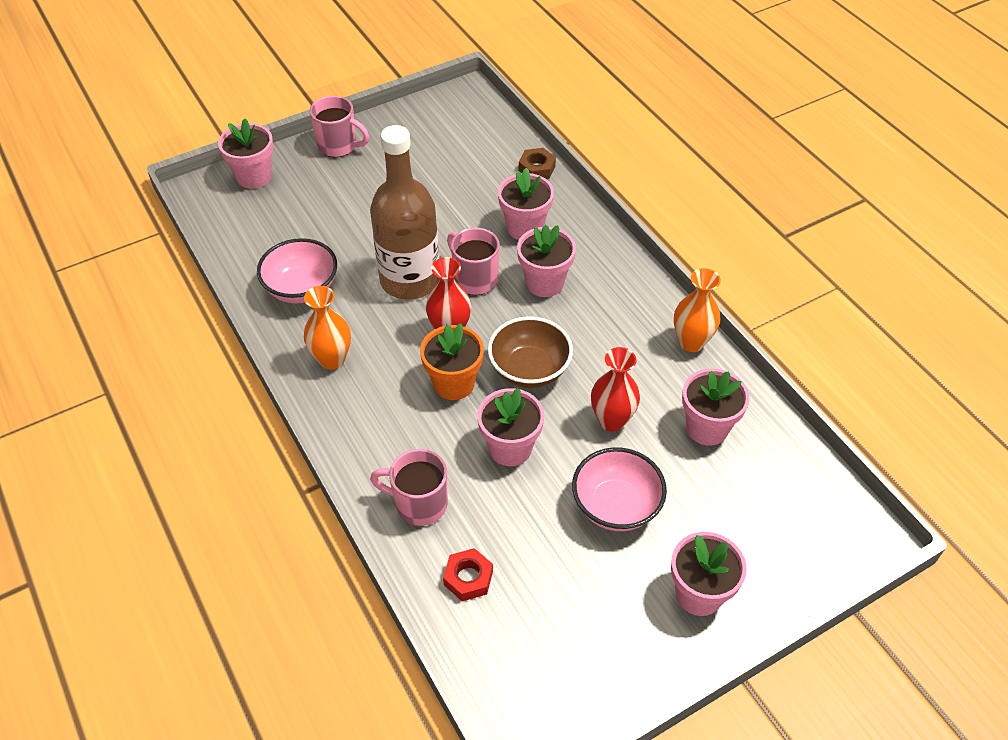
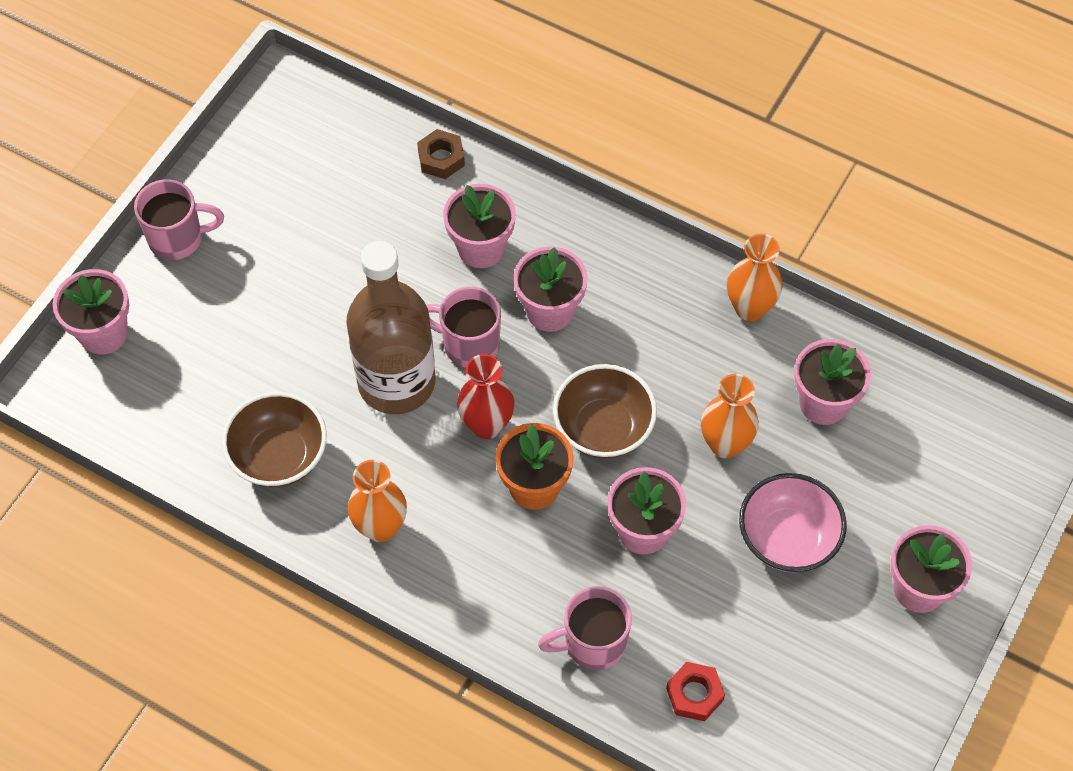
camera: 30 degrees left, 10 degrees up
(302, 288) = (279, 456): pink bowl -> brown bowl
(611, 420) = (725, 444): red vase -> orange vase

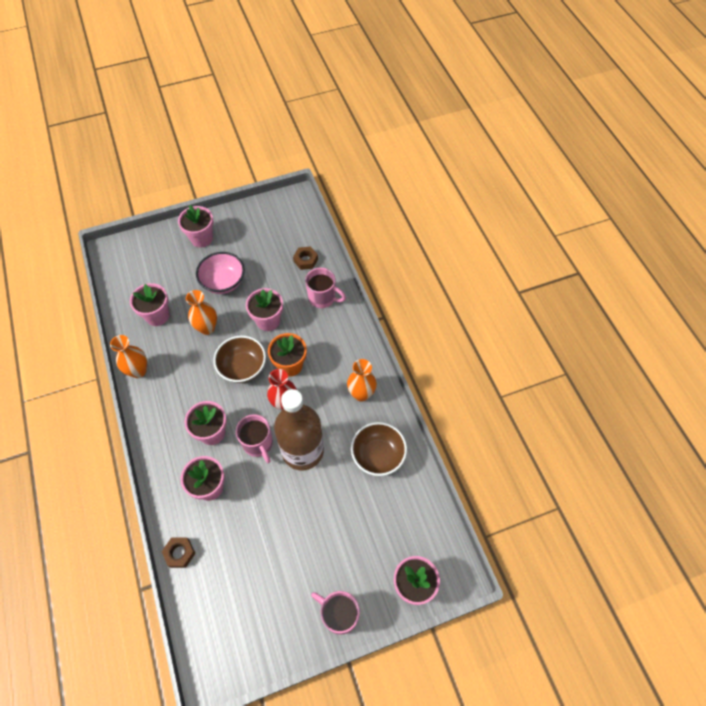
camera: 140 degrees left, 0 degrees up
(694, 694) = (305, 260): red nut -> brown nut

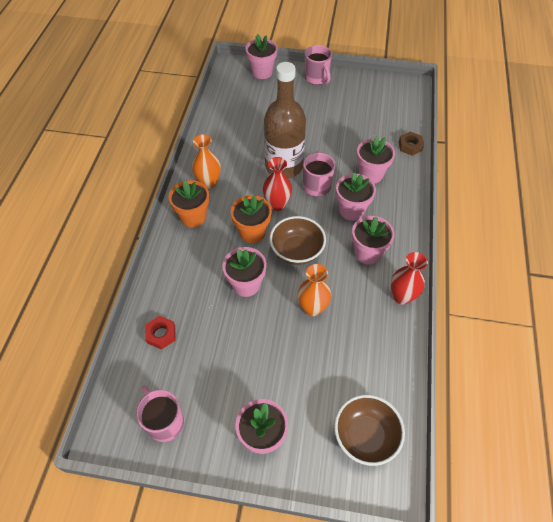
camera: 150 degrees left, 5 degrees down
(138, 371) = (402, 296): orange vase -> red vase
(157, 316) = (361, 350): pink flower pot -> pink flower pot (367, 253)
(223, 282) = (268, 355): pink bowl -> none
(305, 260) = (161, 334): brown nut -> red nut
(323, 298) = (176, 281): pink mug -> pink mug (164, 422)
(349, 354) = (193, 217): none -> orange flower pot
(378, 455) = (229, 139): brown bowl -> brown bowl (365, 436)

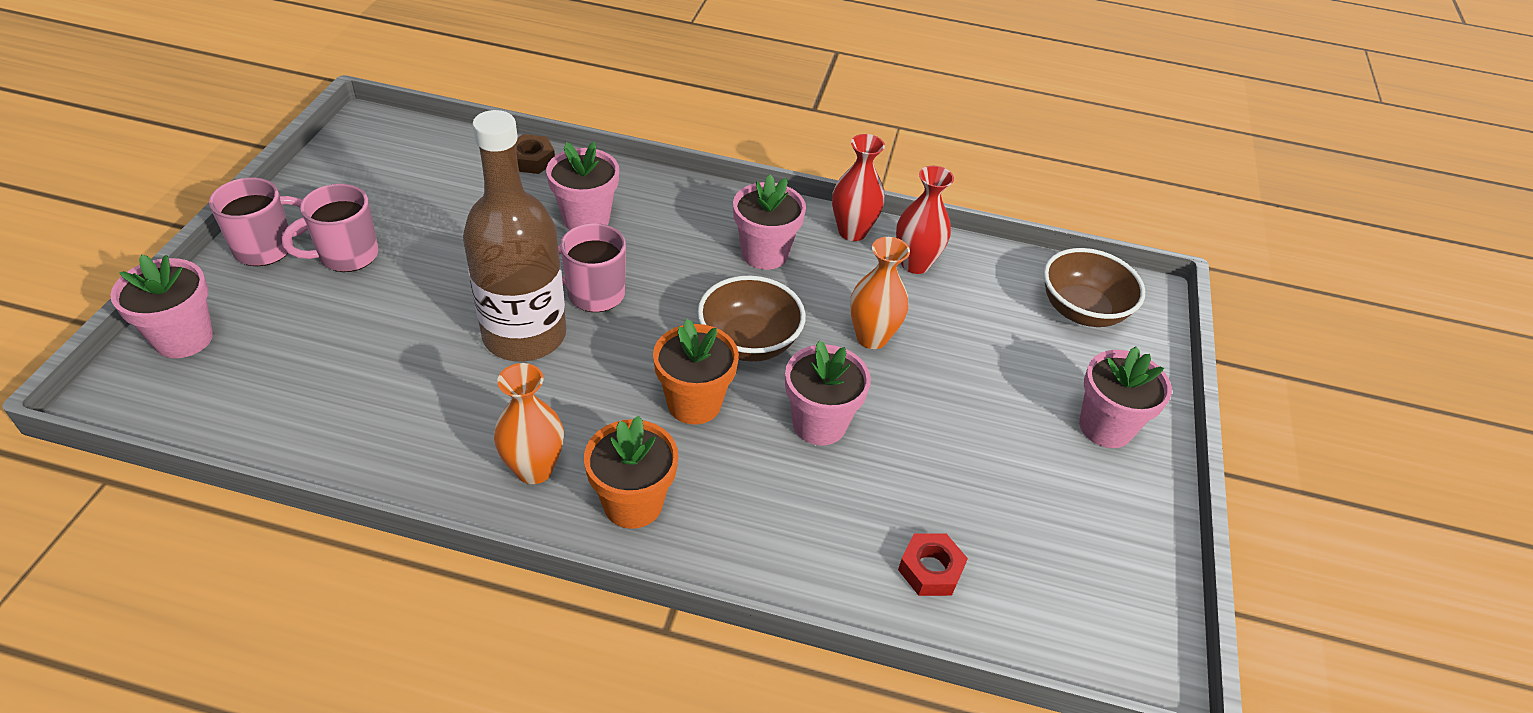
camera: 90 degrees left, 10 degrees down
(164, 422) = (1105, 565): pink mug -> pink mug (346, 256)
(277, 204) = (629, 357): red vase -> red vase (915, 264)
(351, 210) = (667, 257): pink flower pot -> none

